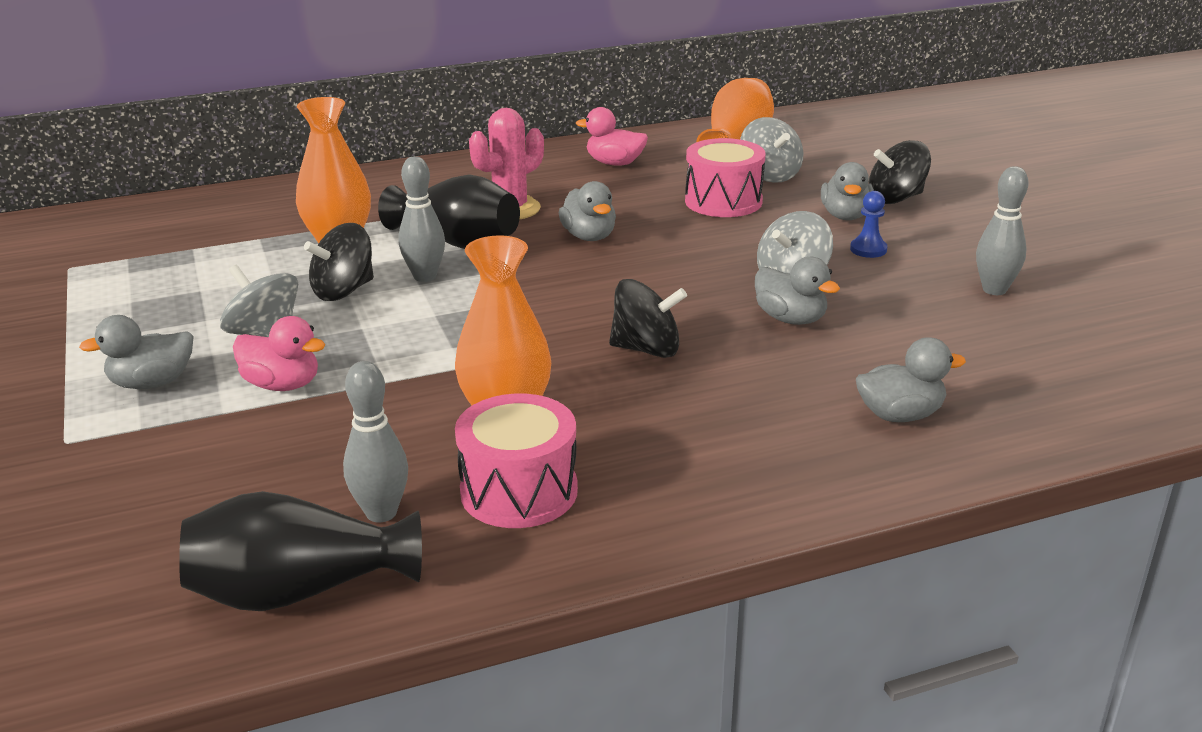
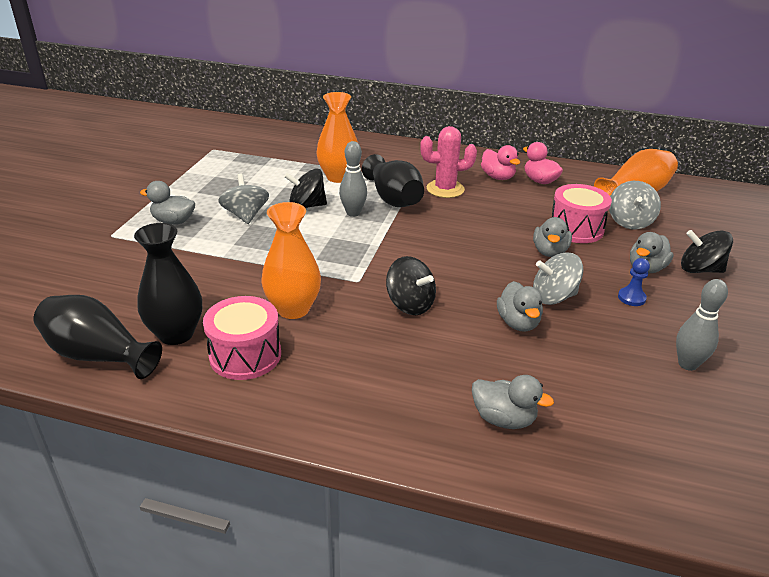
camera: 35 degrees right, 5 degrees up
(282, 385) = (220, 246): pink duck -> pink duck (497, 177)
(381, 513) = (176, 334): grey bowling pin -> black vase
(589, 237) = (466, 222): grey duck -> grey duck (549, 252)

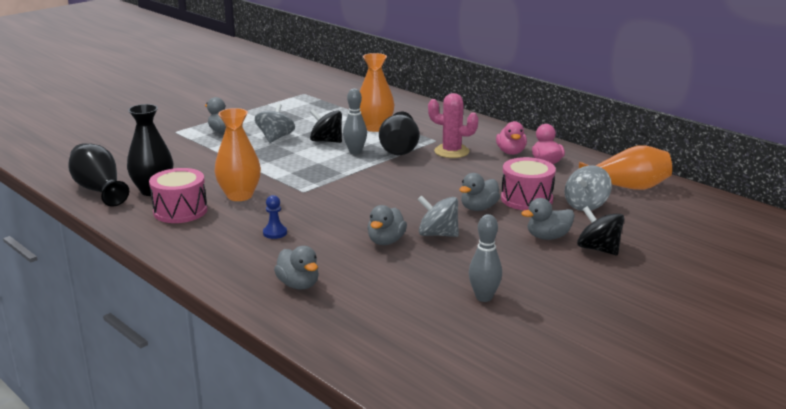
camera: 30 degrees right, 10 degrees down
(410, 304) = (322, 212): black spinning top -> none
(631, 298) = (503, 250): blue pawn -> blue pawn (275, 233)

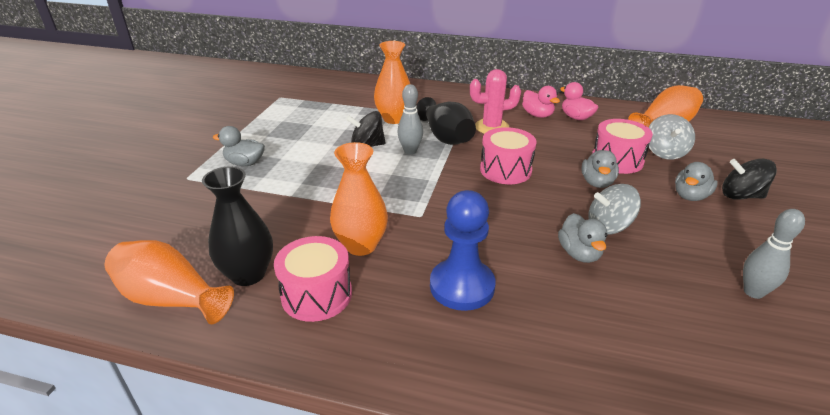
camera: 30 degrees left, 10 degrees up
(99, 190) = (171, 299): black vase -> orange vase
(275, 138) = (311, 156): grey spinning top -> none
(275, 233) = (462, 286): blue pawn -> blue pawn, size x2.20
(298, 285) = (582, 357): grey duck -> none
(413, 182) = (505, 170): none -> pink drum

